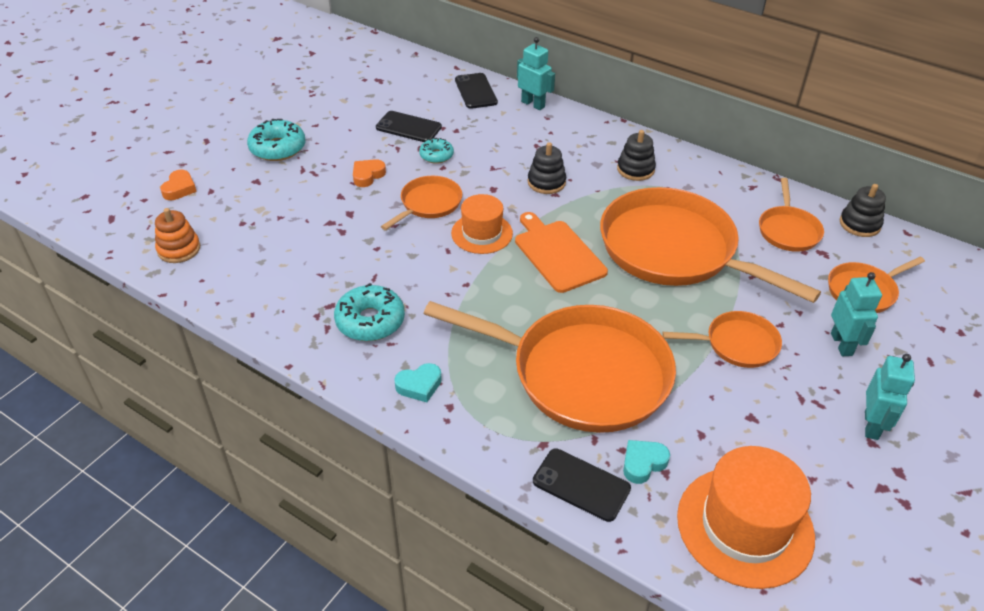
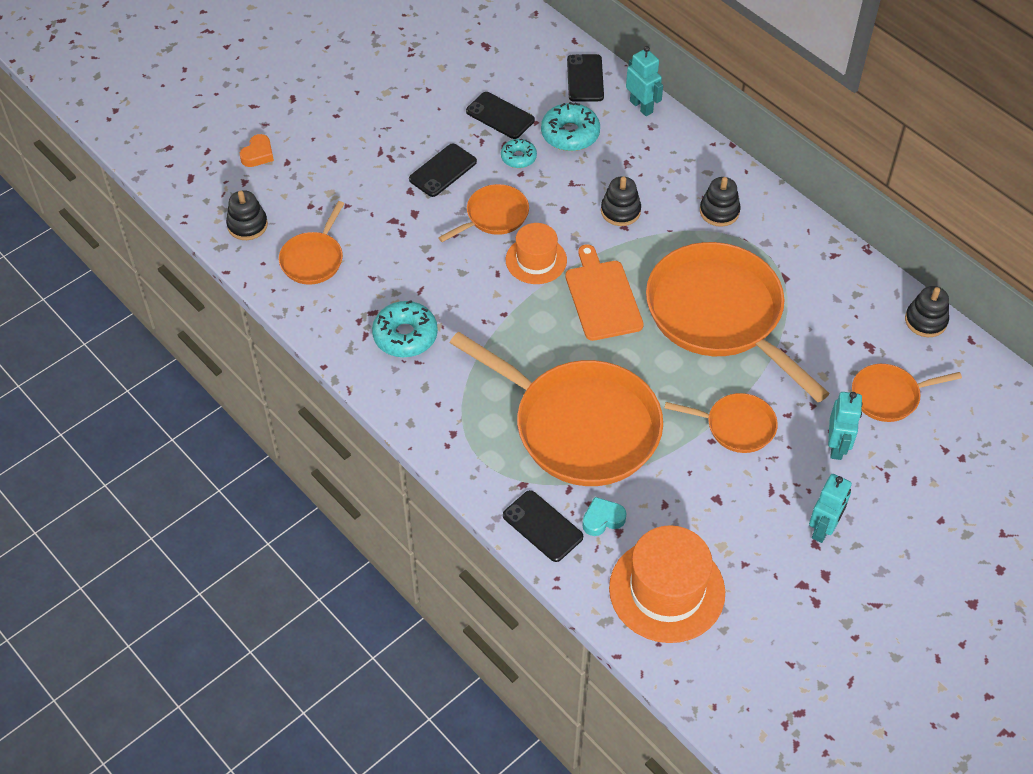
camera: 15 degrees right, 10 degrees up
(179, 249) = (247, 225): orange stacking toy -> black stacking toy
(278, 148) = (361, 120): turquoise donut -> turquoise donut (570, 134)
(367, 175) = (443, 170): orange heart -> black phone
(419, 385) = (432, 408): turquoise heart -> none
(788, 230) = (846, 314): orange pan -> orange pan (313, 259)

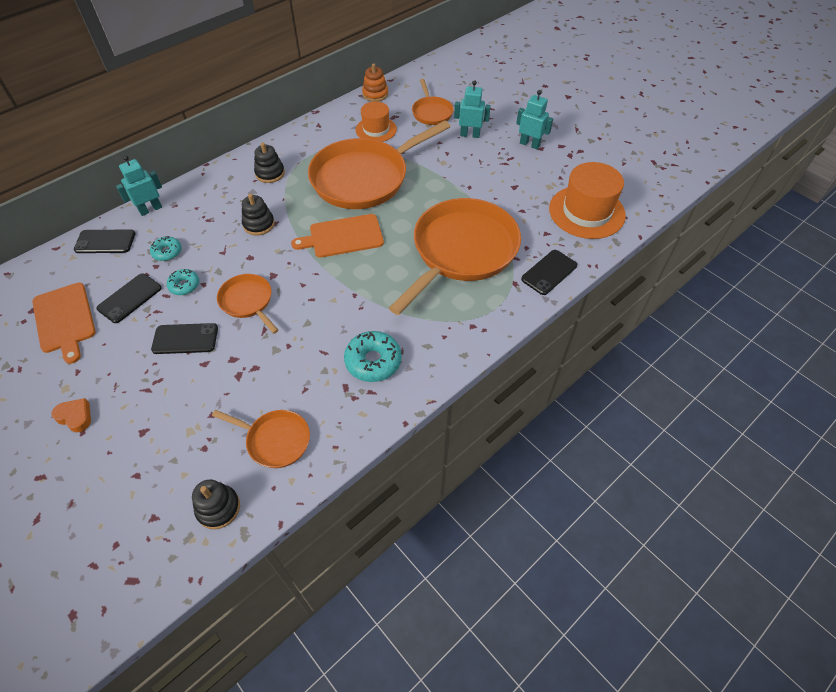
camera: 90 degrees left, 0 degrees up
(258, 154) = (116, 506): orange heart -> orange heart (75, 417)
(443, 170) = (185, 339): black phone -> black phone turned 45 degrees counterclockwise
(471, 72) = (64, 320): none -> orange cutting board
(536, 260) = (301, 274): orange hat -> orange hat (376, 129)
(570, 134) = (167, 252): turquoise donut -> turquoise donut, size x0.60
(602, 519) = (538, 241): turquoise heart -> none
(736, 426) = (457, 175): orange pan -> none
(925, 321) = (375, 94): black stacking toy -> orange stacking toy

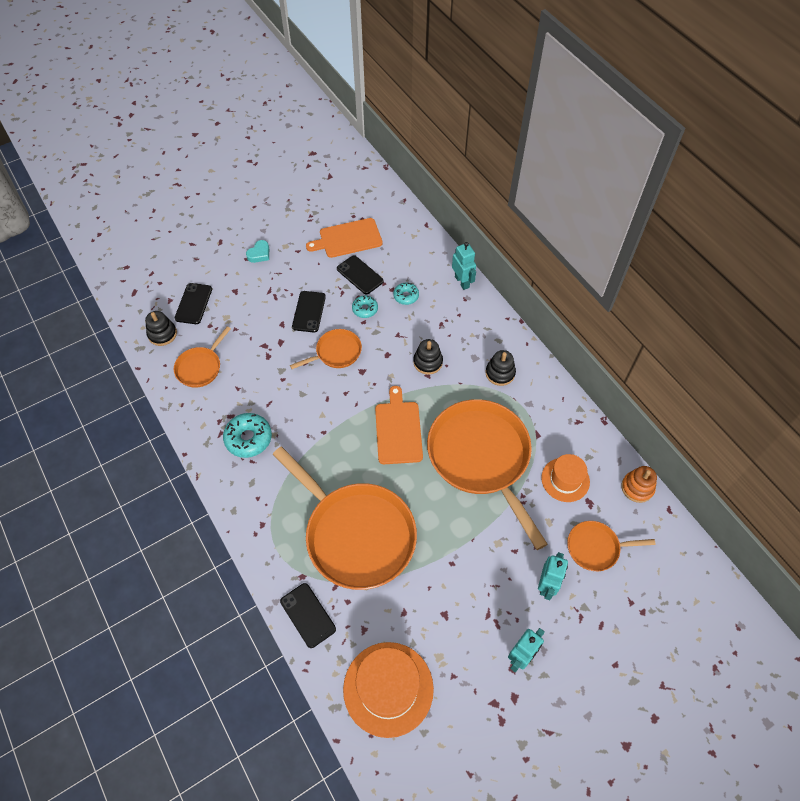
camera: 100 degrees right, 5 degrees up
(75, 417) = (259, 254): orange heart -> turquoise heart
(105, 242) = (427, 254): black phone -> black phone (193, 304)

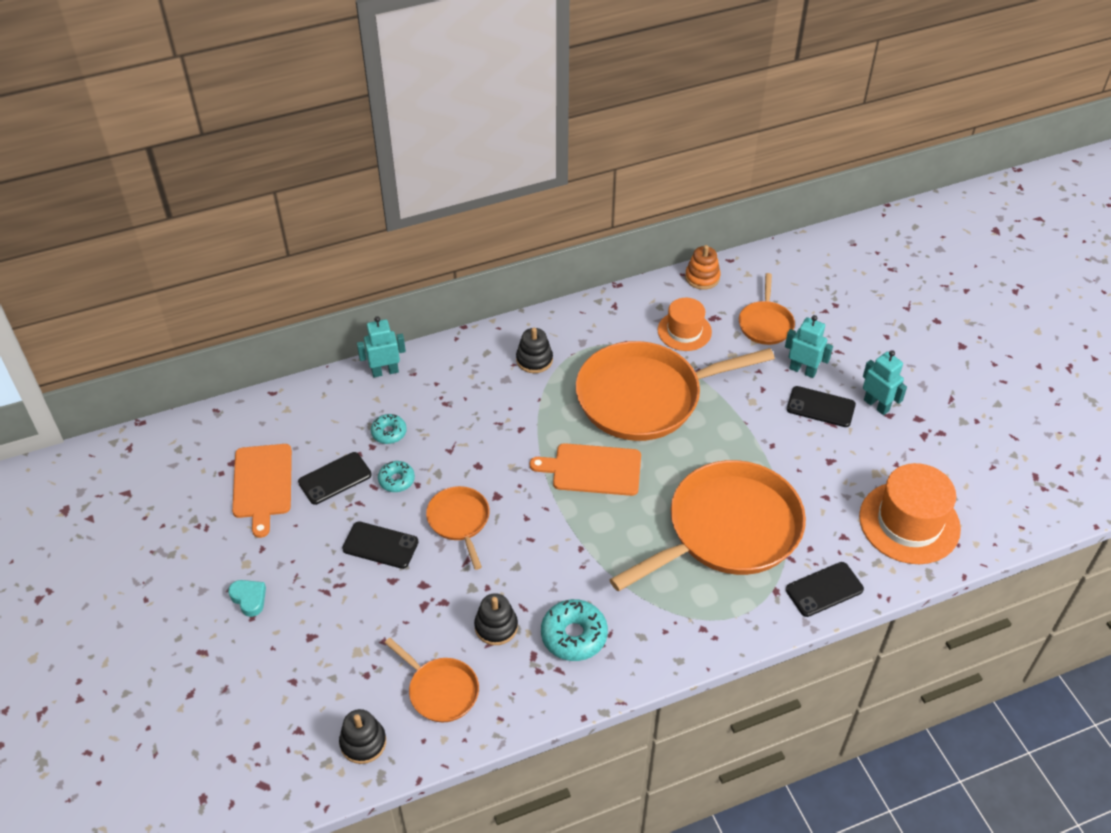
camera: 80 degrees left, 10 degrees down
(193, 304) = (317, 696): black phone -> black phone (820, 407)
(428, 362) = (500, 426): black stacking toy -> black stacking toy (496, 626)

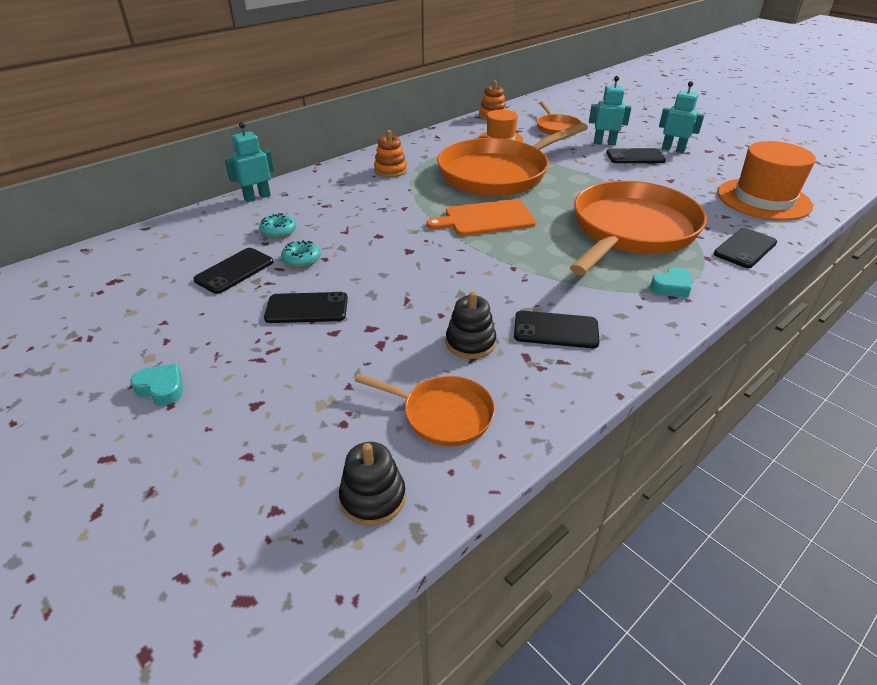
camera: 20 degrees left, 10 degrees down
(262, 484) = (152, 290): orange cutting board -> none
(459, 521) = (382, 274): orange pan -> none
(534, 360) = (390, 170): black stacking toy -> orange stacking toy
(574, 635) = (556, 330): turquoise donut -> black phone
(711, 617) = (671, 287): none -> turquoise heart

